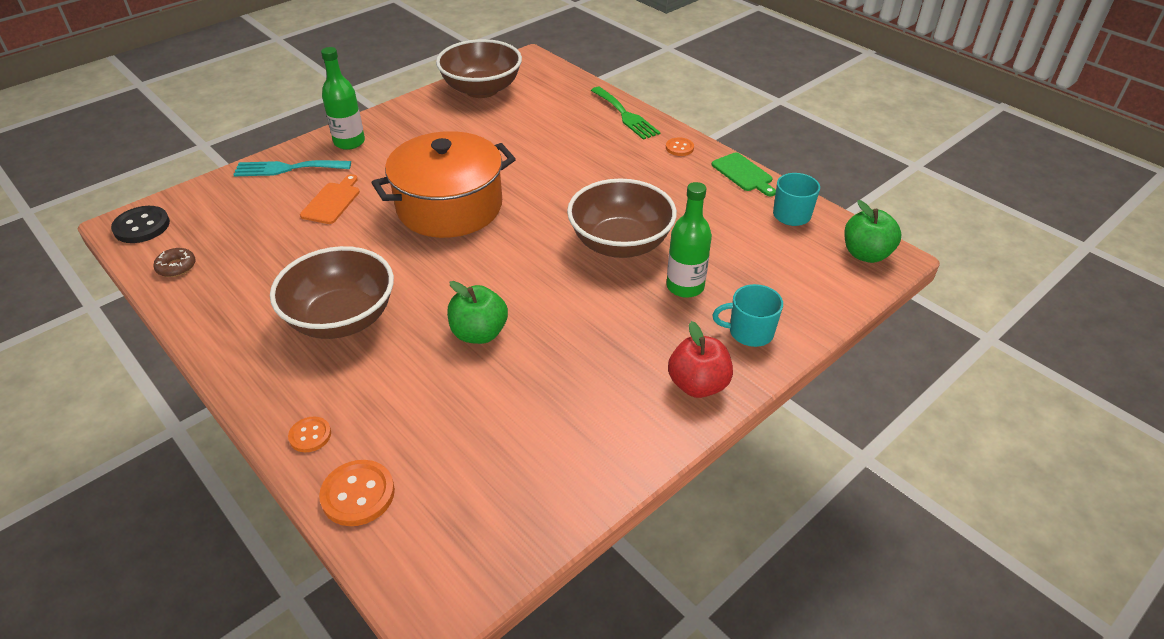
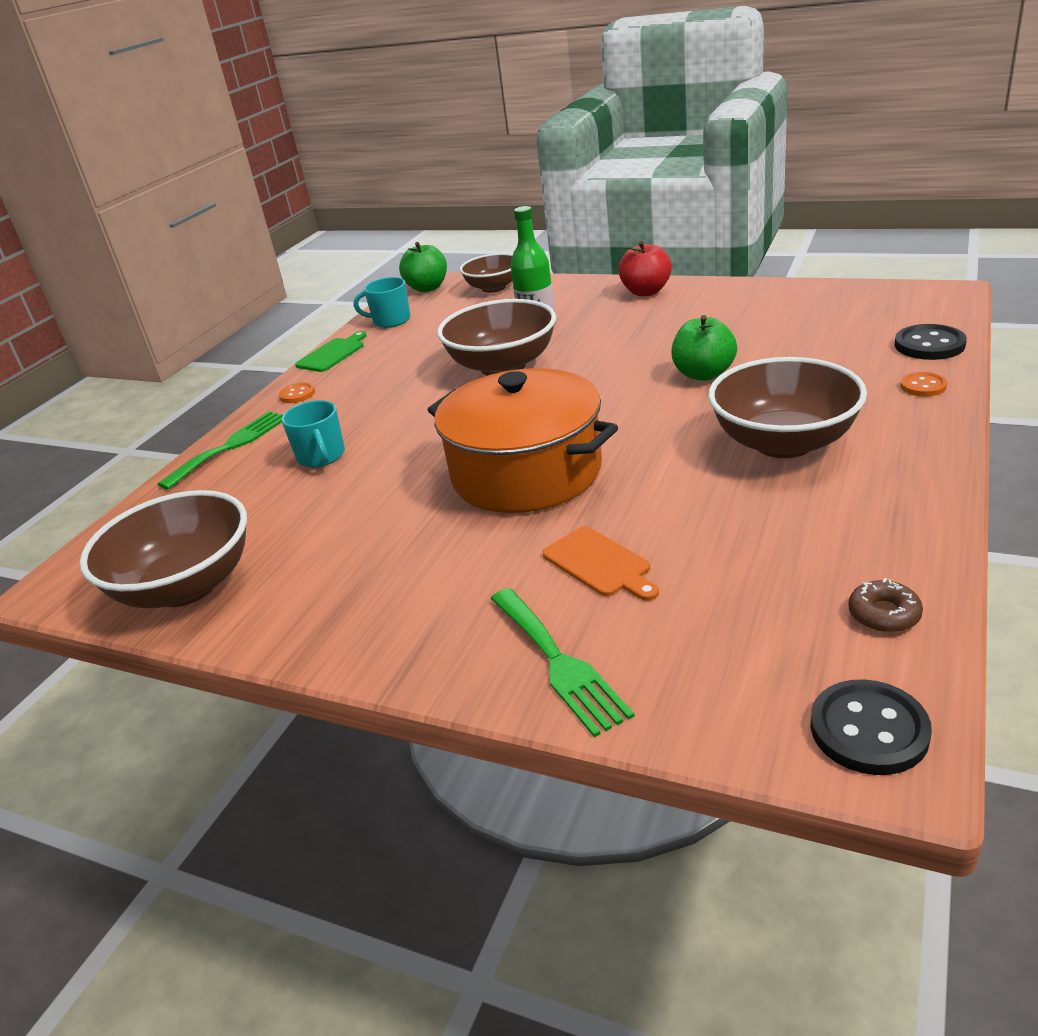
camera: 110 degrees left, 10 degrees down
(287, 168) = (558, 663): turquoise fork -> green fork
(332, 201) = (599, 564): orange cutting board -> orange cutting board turned 120 degrees counterclockwise
(349, 142) = (431, 639): green bottle -> none
(358, 494) = (929, 345): orange button -> black button
(749, 332) = (567, 294): turquoise mug -> turquoise mug (321, 456)
(822, 293) = (493, 288): none -> brown bowl

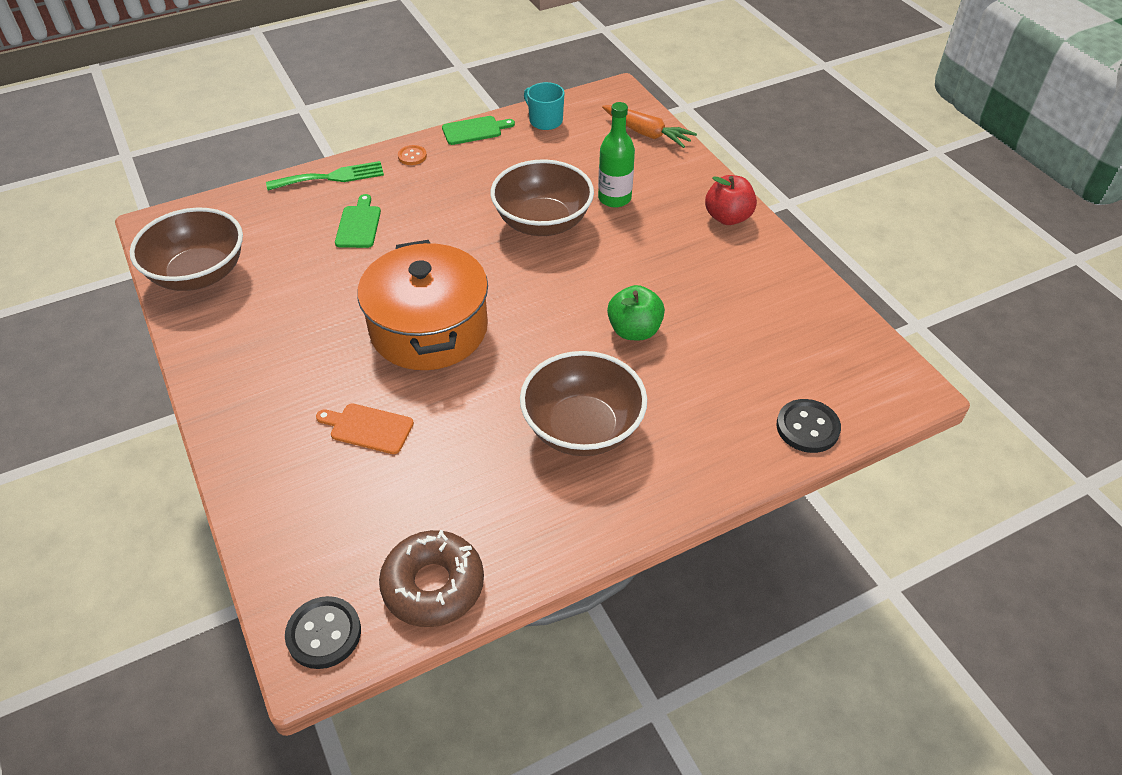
camera: 35 degrees right, 15 degrees up
(321, 456) = (359, 225): turquoise mug -> green cutting board
(427, 288) = (609, 101): green apple -> none
(493, 288) = (646, 133): brown bowl -> orange carrot
(558, 663) = (269, 471): green fork -> none
(599, 564) = (368, 428): orange cutting board -> orange cutting board turned 105 degrees clockwise
(884, 614) = (433, 585): brown donut -> brown donut, size x2.07
(923, 386) = (736, 458): orange button -> none

